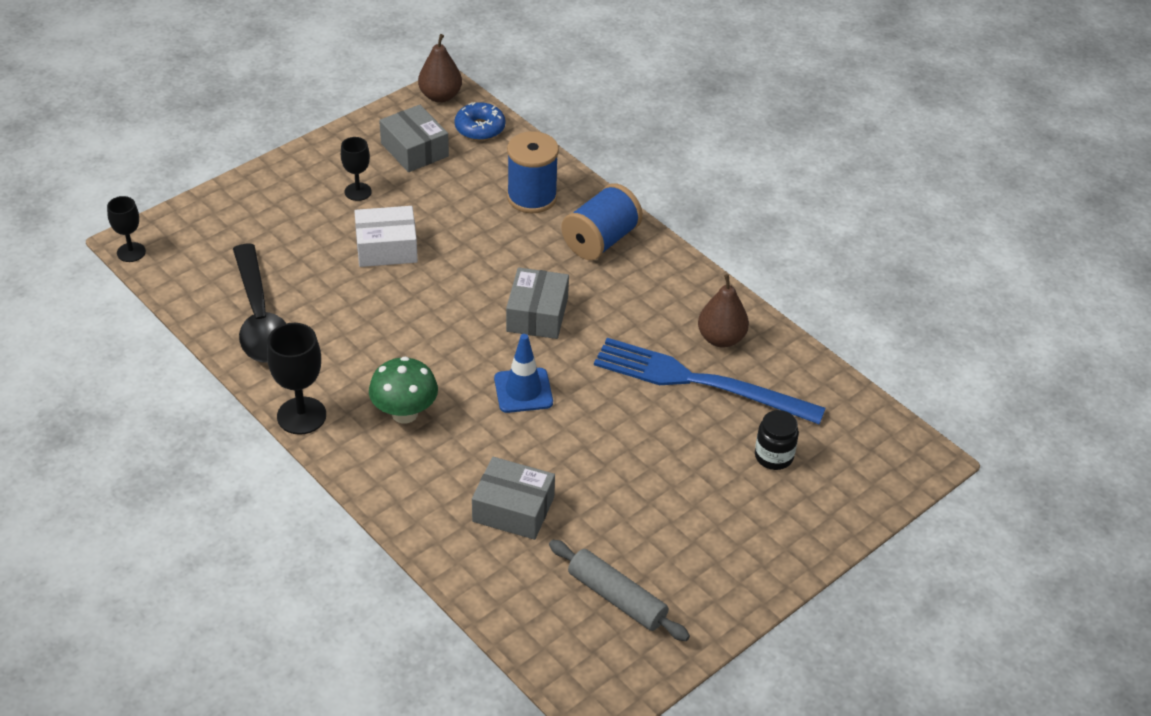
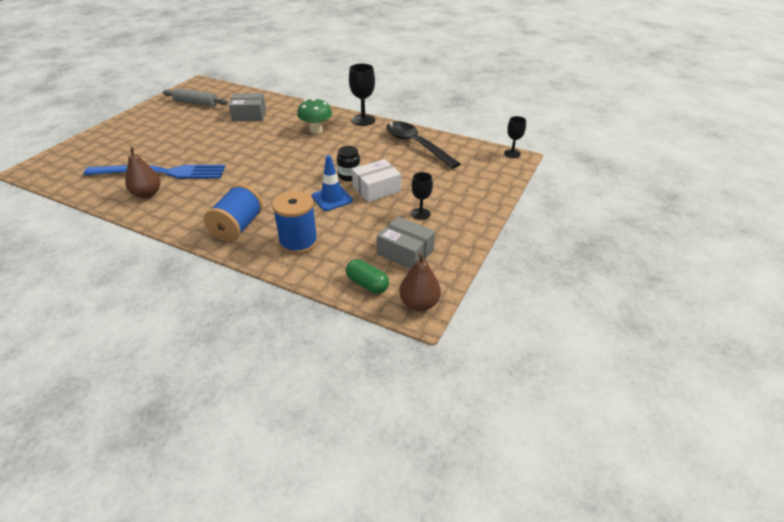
camera: 160 degrees right, 5 degrees down
(480, 128) = (367, 284): blue donut -> green capsule
(523, 391) = (261, 149): blue traffic cone -> blue traffic cone (332, 198)
(537, 314) = (266, 179): grey box -> none
(773, 456) = (119, 154): black jar -> black jar (349, 176)

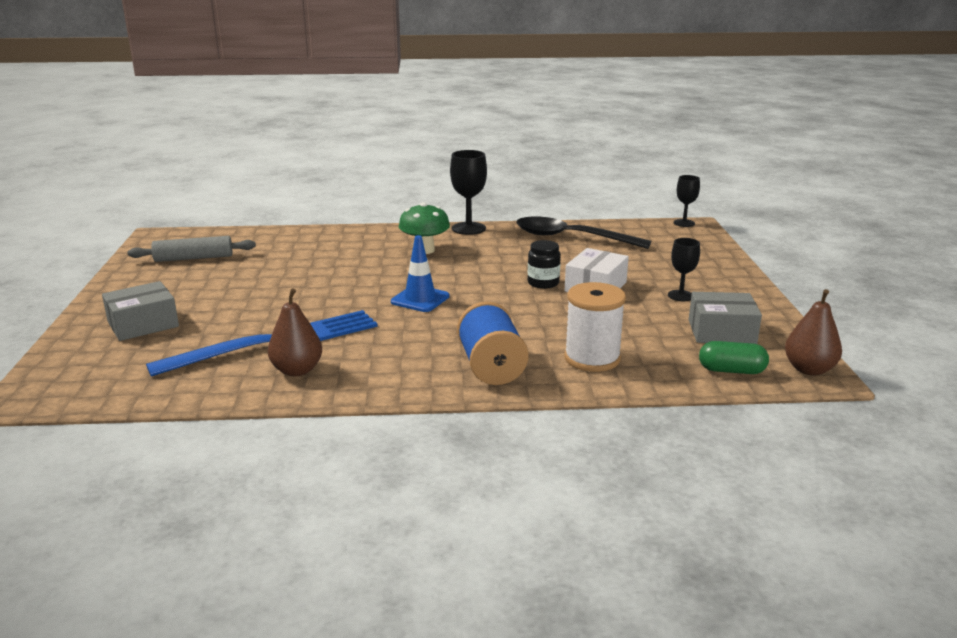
camera: 30 degrees left, 15 degrees down
(249, 115) = (301, 254): grey box -> grey box (143, 324)
(298, 242) = (592, 358): blue spool -> white spool
(332, 198) = (559, 308): blue traffic cone -> blue traffic cone (420, 299)

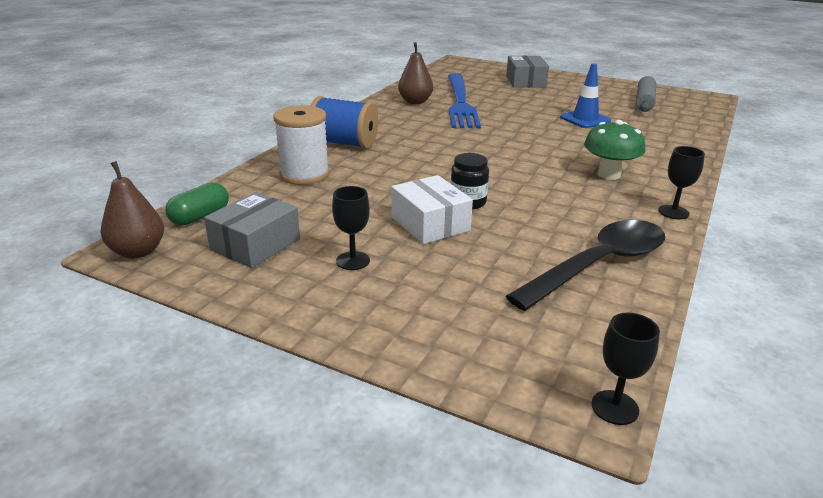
camera: 120 degrees right, 5 degrees up
(420, 299) = (486, 148): blue traffic cone -> blue traffic cone (585, 119)
(468, 228) = (673, 212): black goblet -> black goblet, size x0.63

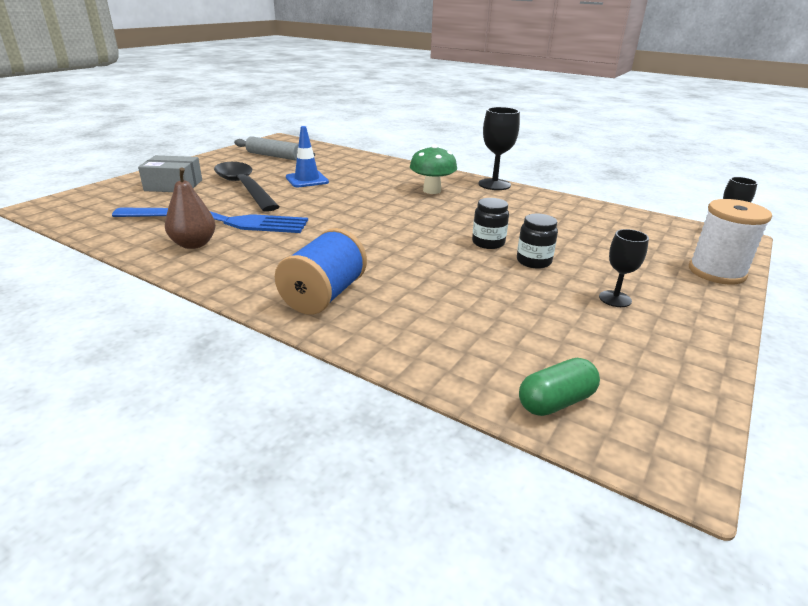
camera: 85 degrees left, 0 degrees up
(138, 252) = (668, 448): brown pear -> none
(200, 217) = (556, 402): green capsule -> green capsule turned 75 degrees counterclockwise
(255, 244) = (609, 353): grey box -> none
(304, 175) = (423, 324): white spool -> white spool (716, 272)
(430, 224) = (533, 261): white box -> black jar
(599, 265) = (577, 214): black spoon -> black spoon (244, 187)
(673, 212) = (494, 184): black goblet -> black goblet, size x1.59

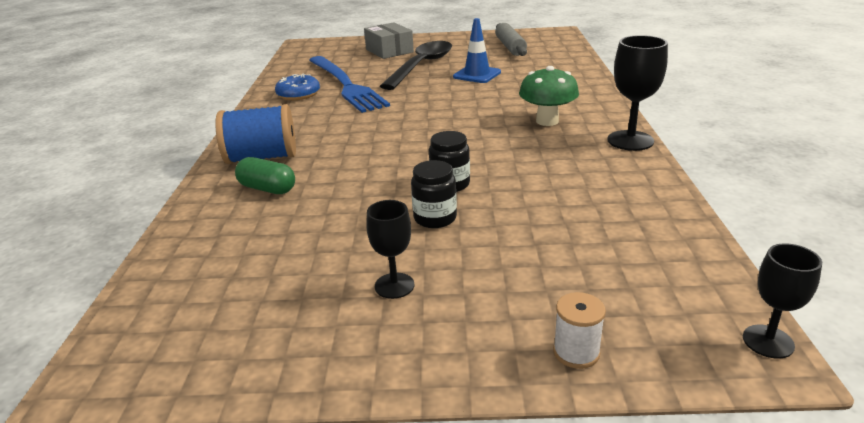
camera: 60 degrees right, 0 degrees up
(194, 244) = (298, 94): brown pear -> blue donut
(556, 402) = (162, 296): green capsule -> green capsule (267, 189)
(716, 272) = (576, 352): white spool -> white spool, size x0.53

